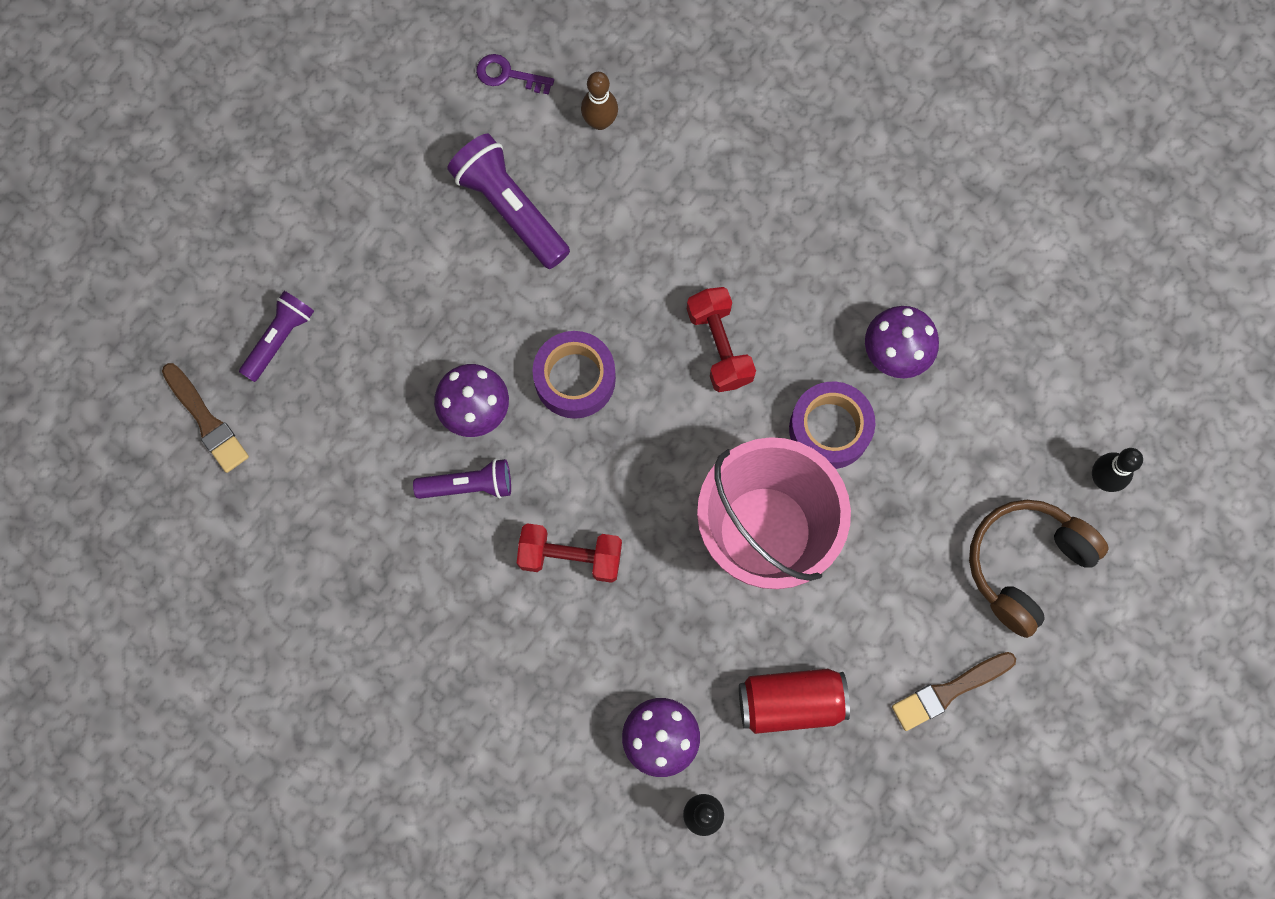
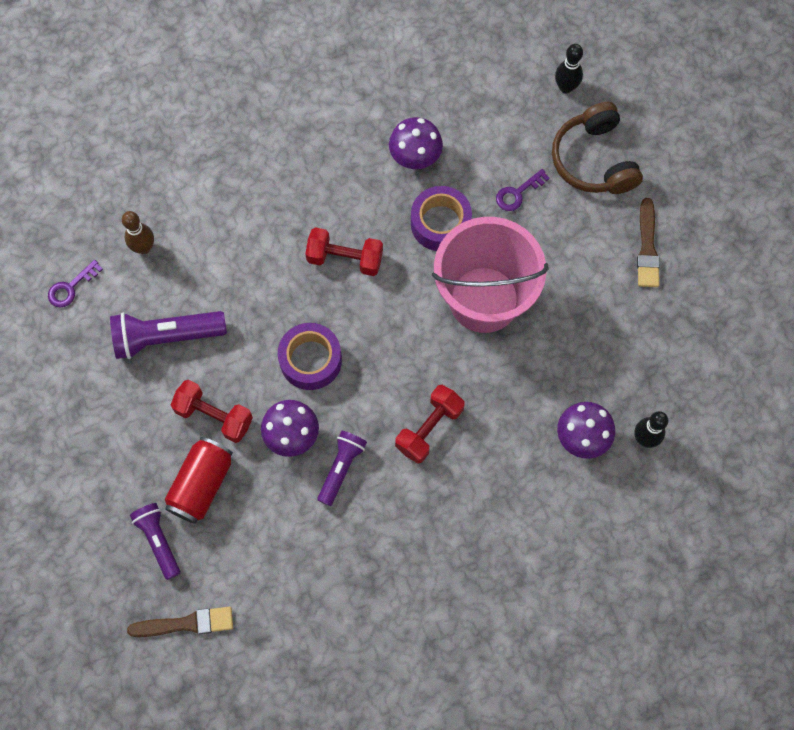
camera: 60 degrees left, 5 degrees down
(450, 313) = (214, 416): none -> red dumbbell
(791, 702) = (602, 344): red can -> red can (202, 484)
(924, 497) = (517, 193): none -> purple key

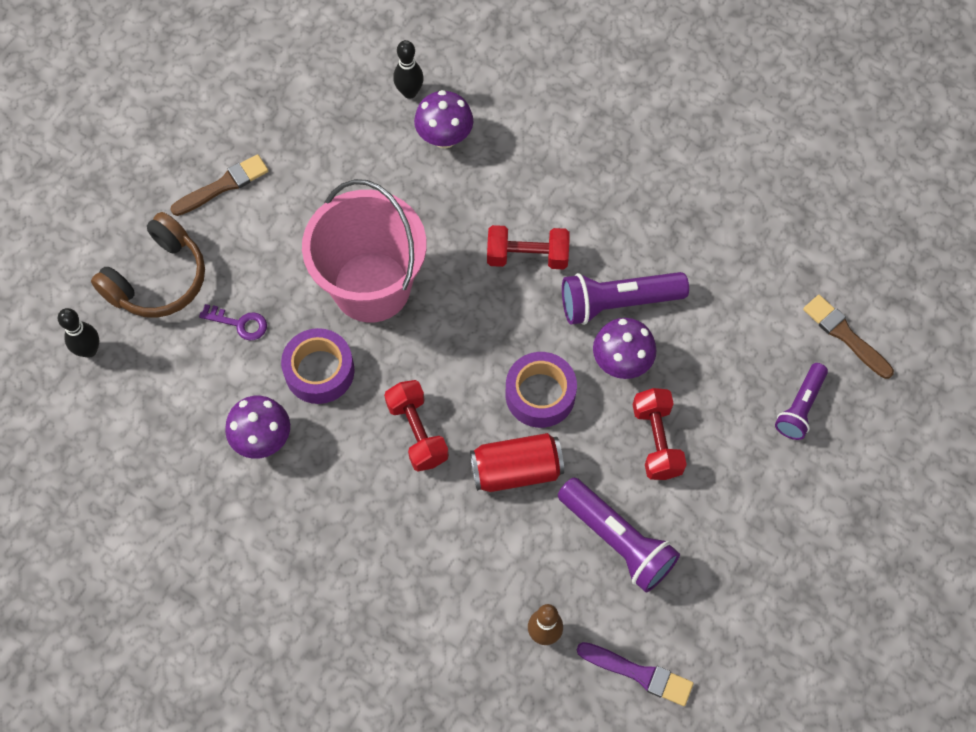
camera: 125 degrees left, 5 degrees down
(71, 287) = (639, 673): purple key -> purple brush
(202, 484) = (724, 407): red can -> red can (516, 470)
(341, 468) = (618, 303): purple flashlight -> purple flashlight, size x1.56

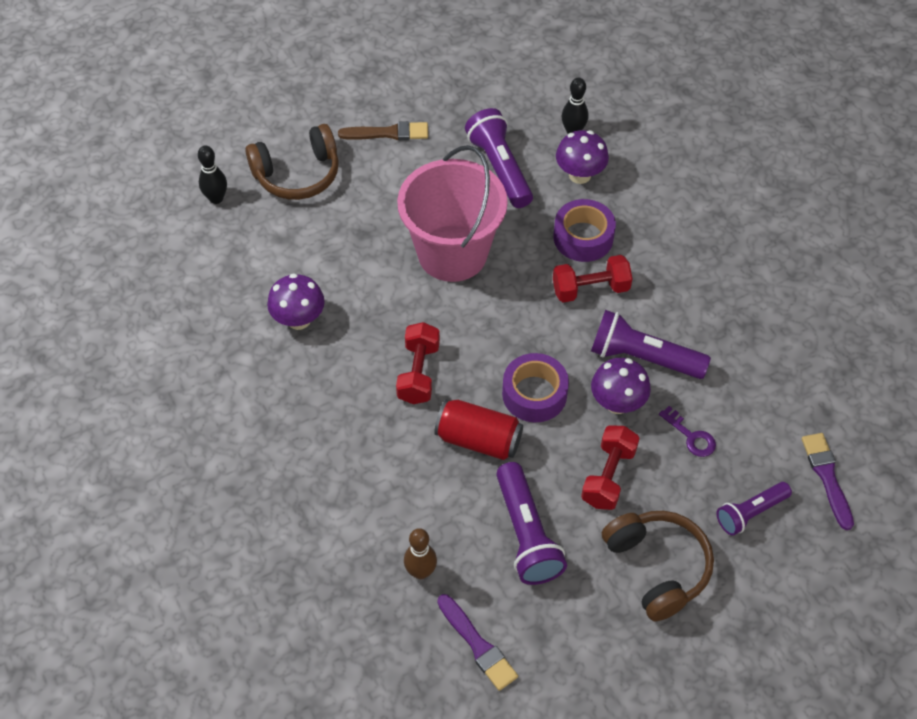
camera: 30 degrees right, 10 degrees down
(240, 323) = (336, 232): purple key -> purple key (691, 436)
(319, 371) = (373, 293): purple tape -> purple tape (583, 237)
(361, 169) = (500, 168): none -> purple flashlight
(527, 256) = (590, 289): red dumbbell -> red dumbbell turned 45 degrees counterclockwise
(751, 506) = (657, 567): none -> brown headphones
(845, 335) = (827, 477): brown brush -> purple brush

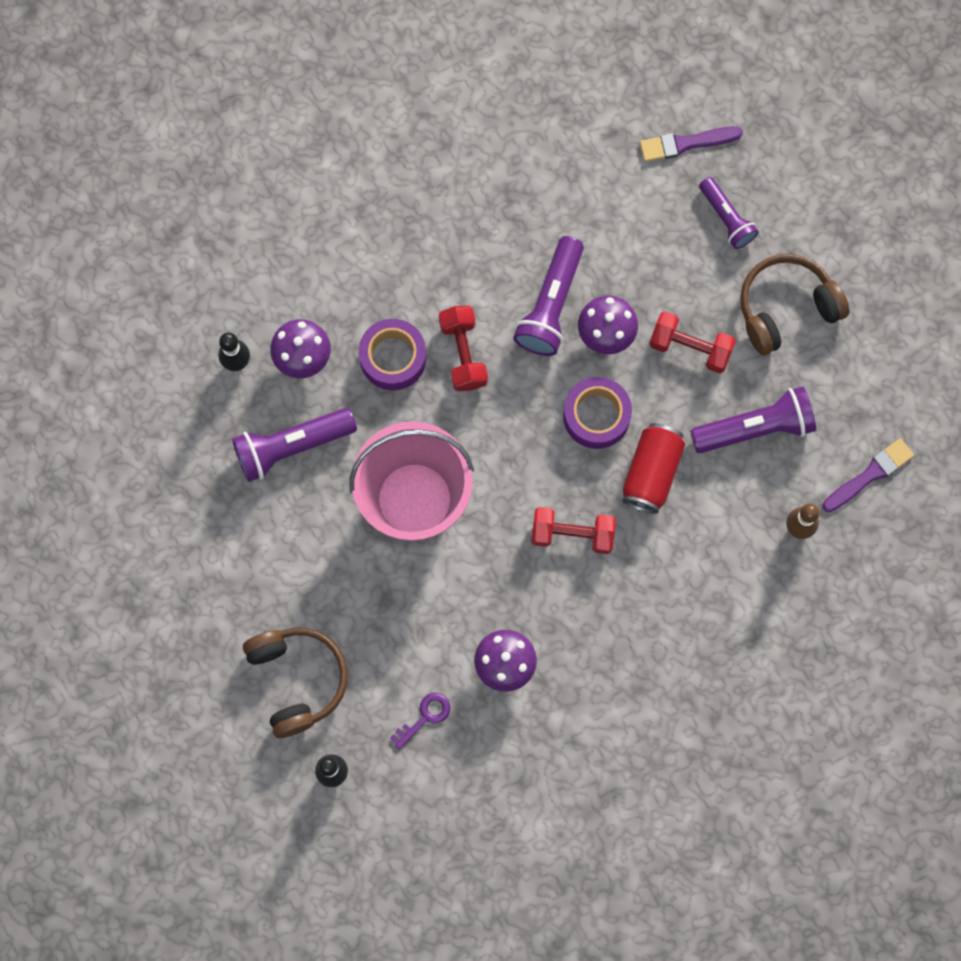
camera: 90 degrees left, 20 degrees up
(388, 133) = (235, 576): brown brush -> none
(691, 436) = (643, 265): purple key -> purple key (425, 717)

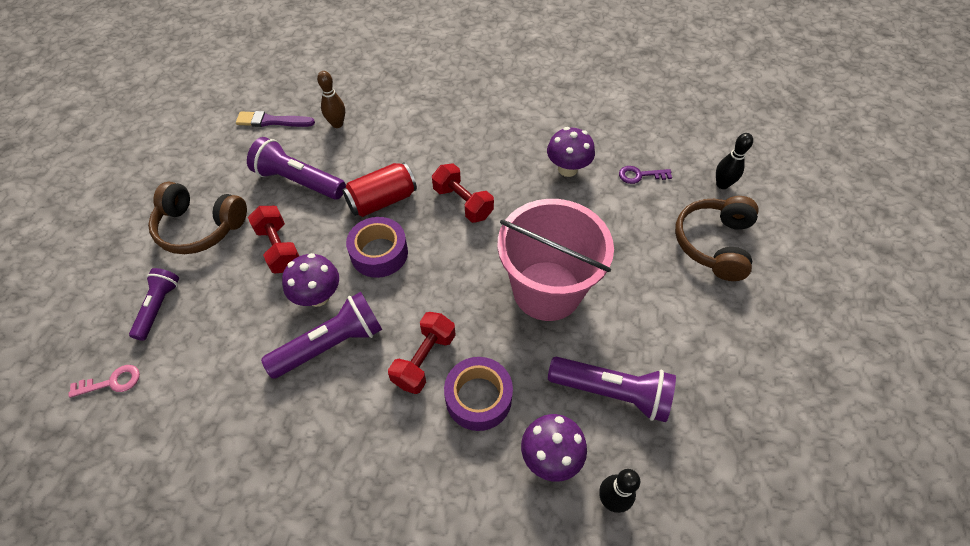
camera: 140 degrees left, 20 degrees down
(686, 143) = (112, 382): purple brush -> pink key

